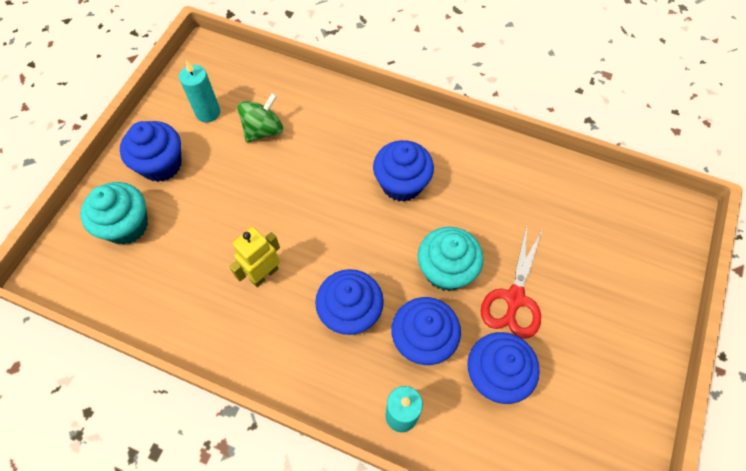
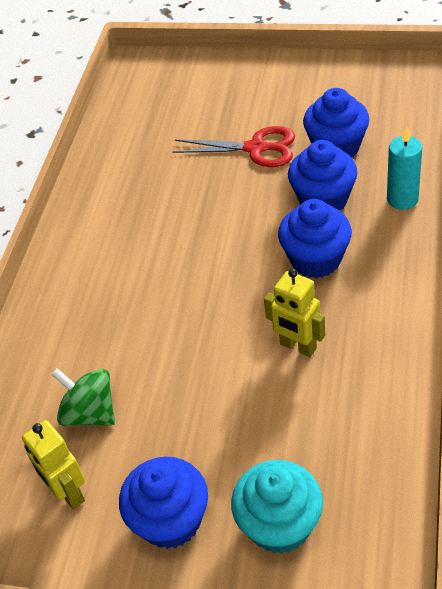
camera: 95 degrees left, 15 degrees down
(208, 112) = (68, 493): turquoise candle -> yellow robot
(401, 184) = (145, 255): blue cupcake -> none
(446, 270) = (242, 199): turquoise cupcake -> none

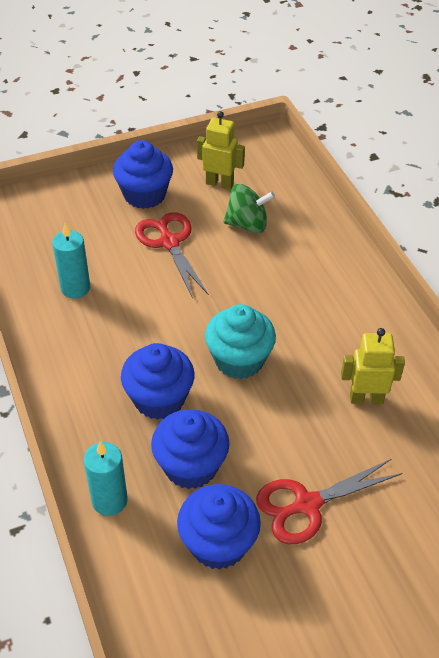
camera: 140 degrees right, 0 degrees up
(192, 427) = (169, 242): none -> red scissors
(279, 525) = (75, 217): turquoise cupcake -> turquoise cupcake (239, 360)
(298, 346) = (129, 321): yellow robot -> yellow robot (366, 398)
(333, 412) = (75, 288): none -> turquoise candle

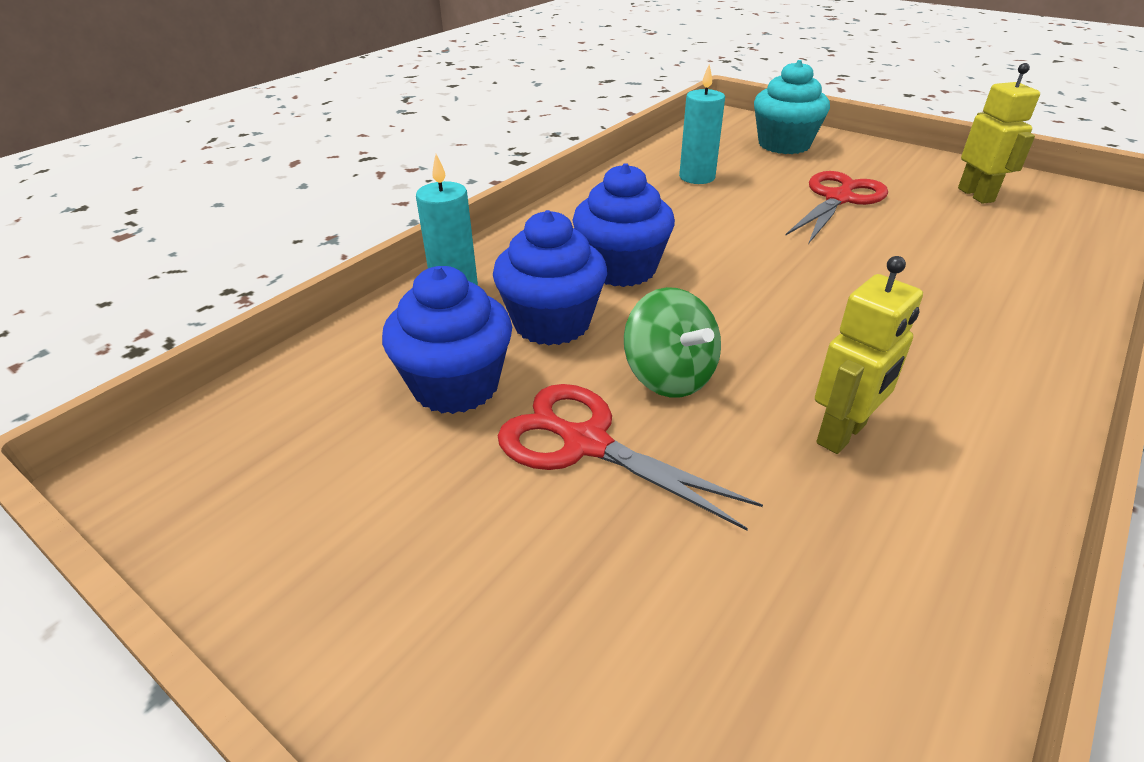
camera: 60 degrees right, 10 degrees down
(144, 195) = (873, 165): blue cupcake -> none
(239, 360) = (748, 299): turquoise cupcake -> turquoise cupcake (784, 144)
(247, 224) = (955, 231): green spinning top -> green spinning top (669, 376)
(366, 398) = (842, 434): yellow robot -> yellow robot turned 75 degrees clockwise

